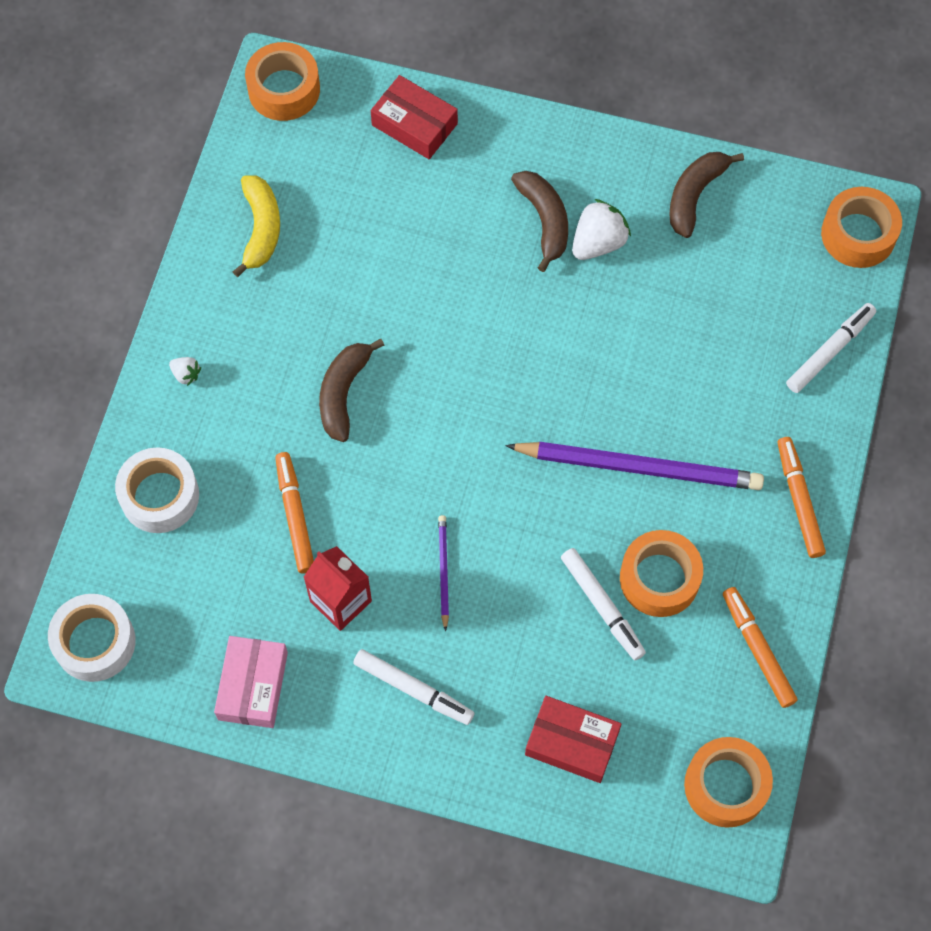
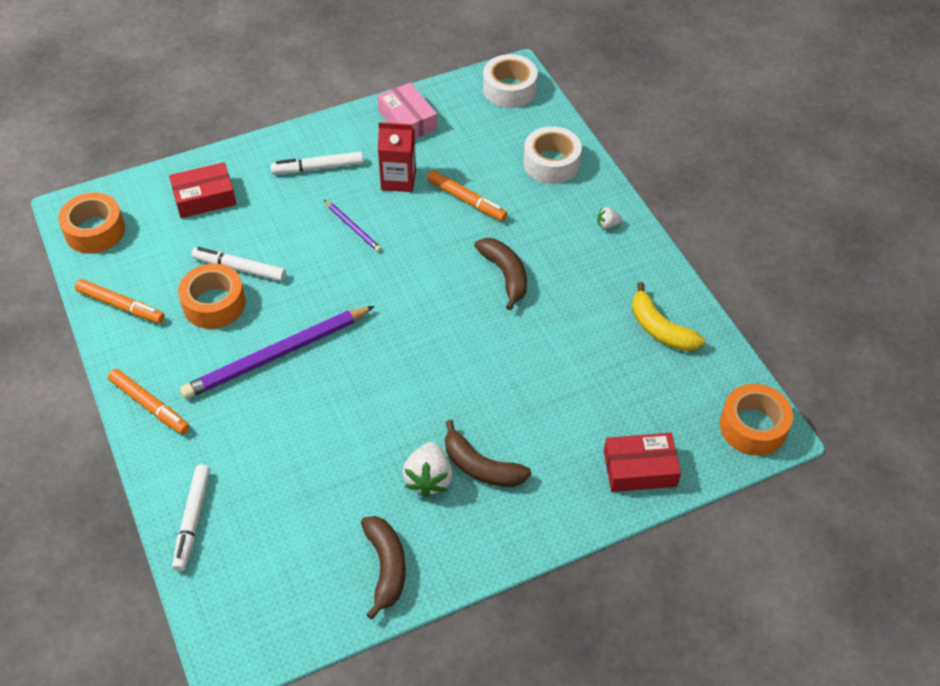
camera: 140 degrees right, 15 degrees down
(858, 234) = (229, 630): orange tape -> none

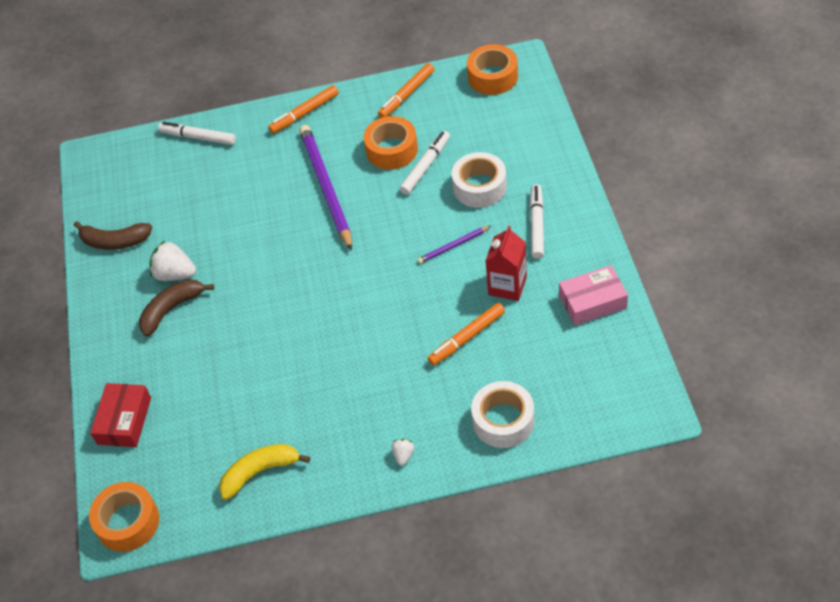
camera: 110 degrees right, 0 degrees up
(204, 197) = (516, 144): red box -> none
(505, 275) = (363, 355): brown banana -> none
(509, 89) = (628, 400): white tape -> white tape (479, 187)

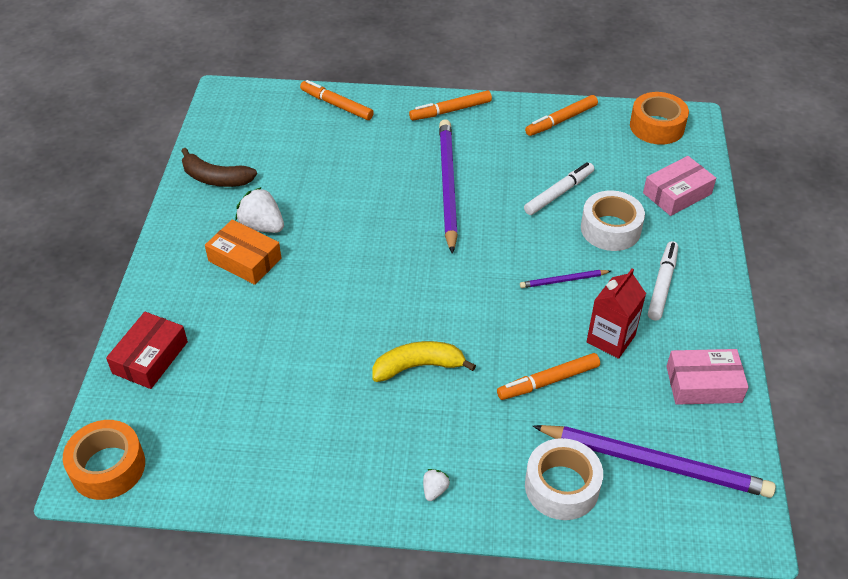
camera: 10 degrees right, 5 degrees down
(172, 309) = (245, 259): brown banana -> orange box
(198, 137) = (336, 105): white marker -> orange marker
(260, 472) = (269, 458): yellow banana -> yellow banana (418, 367)
(391, 150) = (528, 168): orange tape -> none
(527, 137) = (677, 193): none -> pink box
(571, 378) = (655, 463): none -> purple pencil

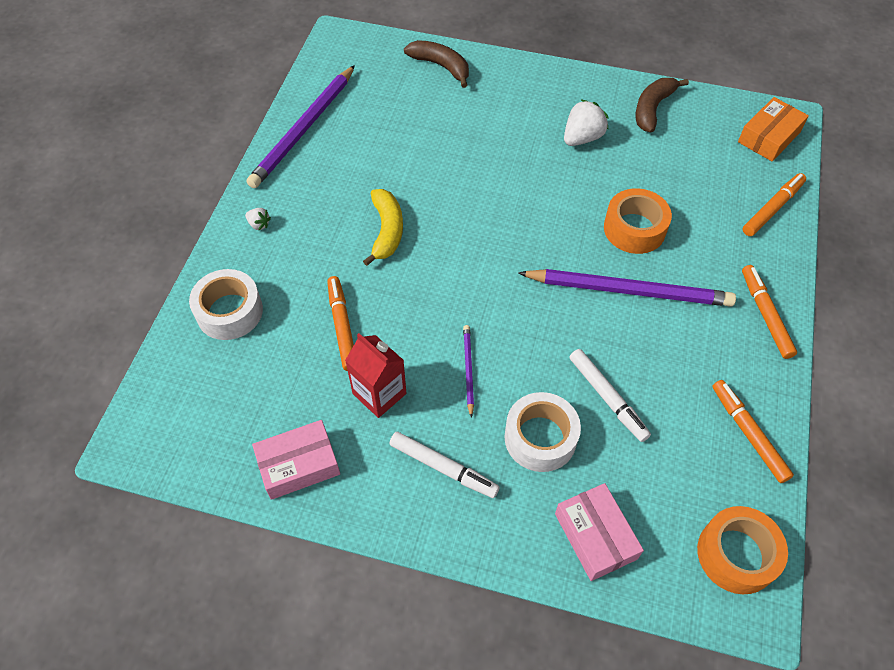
camera: 100 degrees right, 10 degrees up
(108, 467) = (345, 46): orange tape -> orange tape (634, 229)
(150, 357) = (441, 66): red box -> brown banana
(245, 259) = (540, 124): orange box -> orange box (769, 137)
(655, 463) = (226, 391): purple pencil -> purple pencil (304, 129)
(703, 384) = (298, 464): pink box -> pink box turned 60 degrees clockwise

